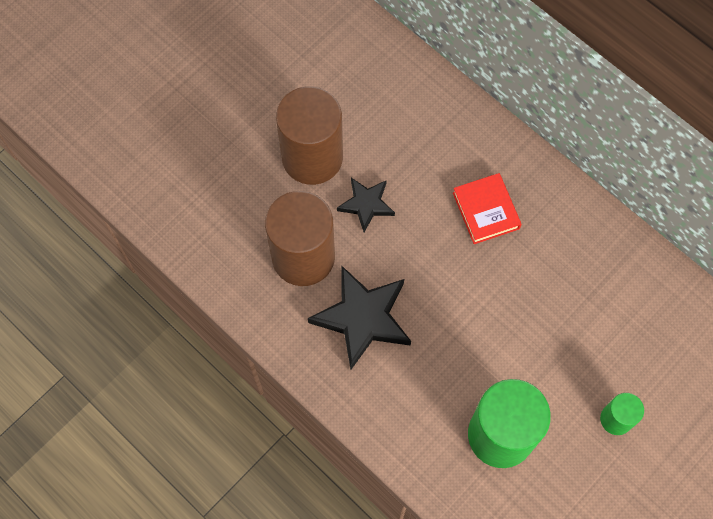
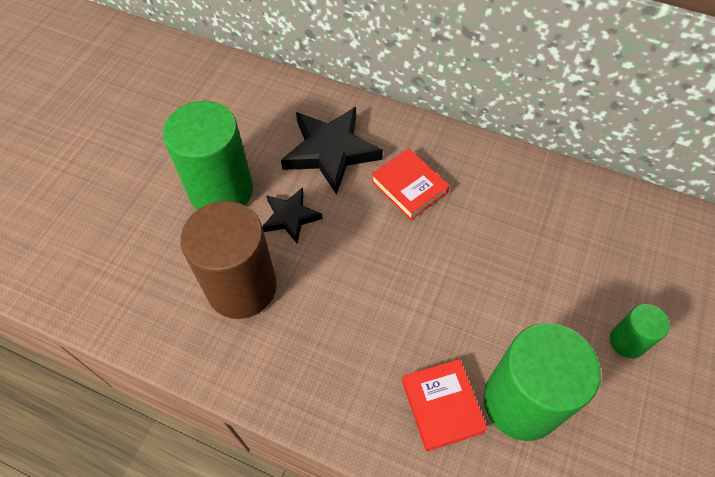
camera: 20 degrees left, 10 degrees down
(312, 157) = (221, 191): brown cylinder -> green cylinder
(363, 318) = (326, 328): black star -> black star (331, 151)
(434, 415) = (442, 406): none -> red book

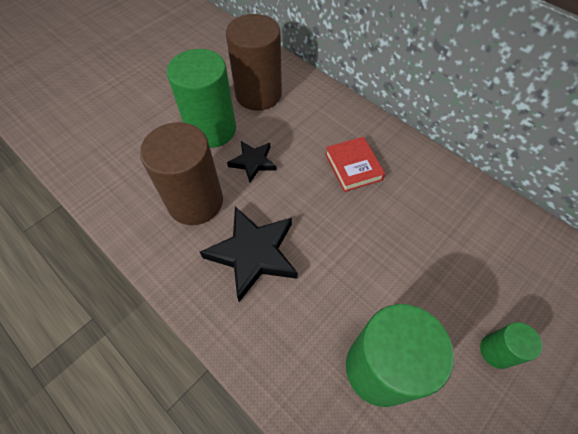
camera: 20 degrees right, 0 degrees up
(260, 128) = (258, 94): none -> brown cylinder
(331, 151) = (303, 124): black star -> black star (253, 254)
(442, 406) = (310, 347): red book -> none

